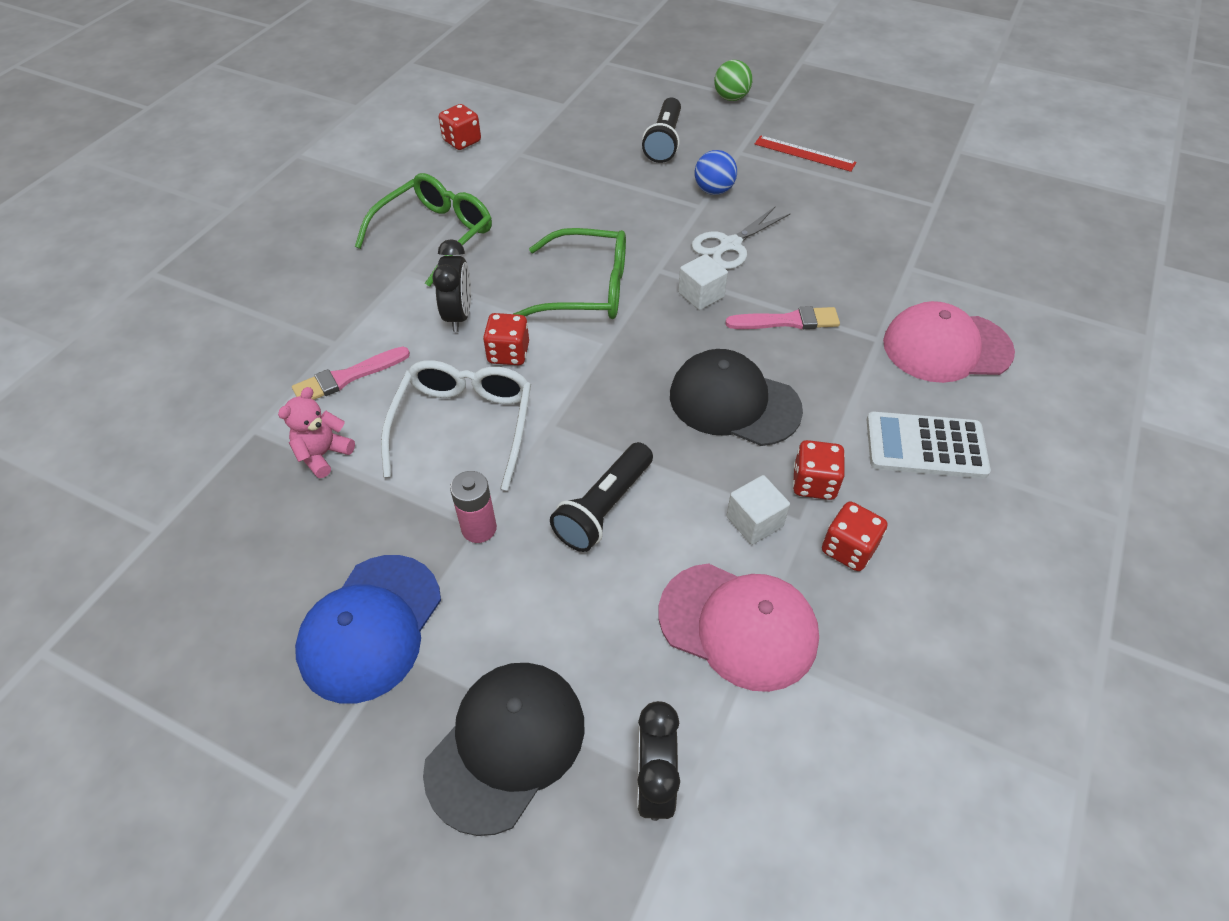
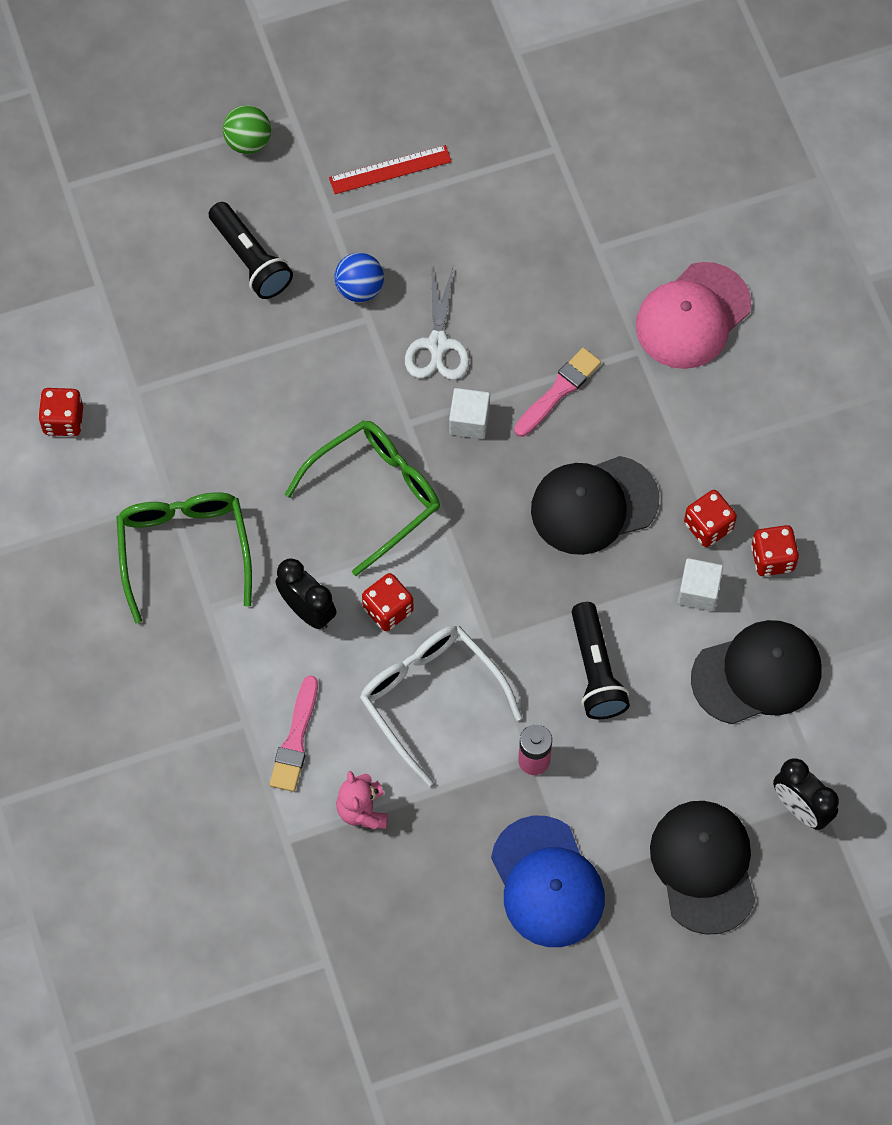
camera: 45 degrees left, 15 degrees up
(738, 625) = (757, 674): pink cap -> black cap
(925, 446) = (751, 427): white calculator -> none

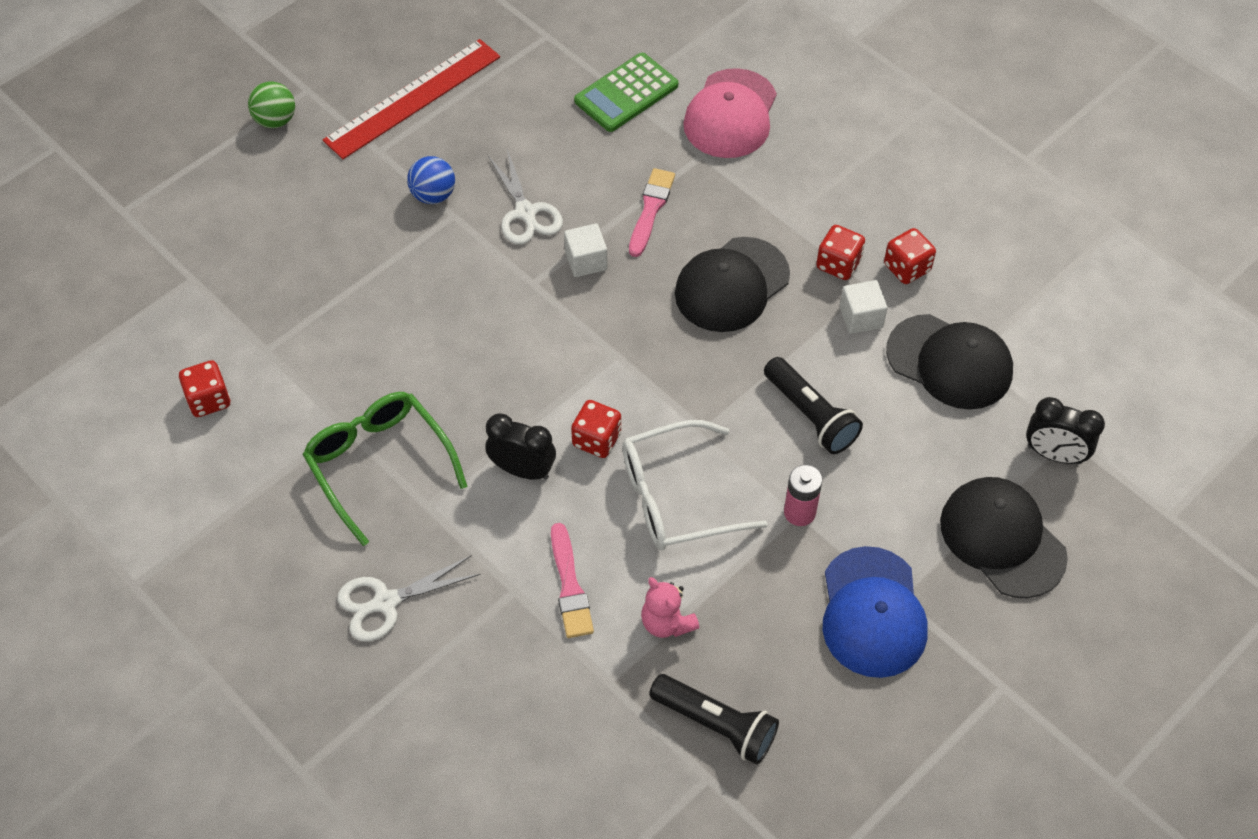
camera: 25 degrees left, 10 degrees down
(132, 684) = (386, 602): none -> white scissors
(250, 259) = (323, 208): black flashlight -> black flashlight (716, 724)
(376, 494) = (534, 350): green glasses -> none
(390, 169) = (412, 98): red ruler -> red ruler, size x1.75
(430, 697) = (676, 498): white glasses -> white glasses turned 45 degrees counterclockwise
(547, 882) = (872, 613): blue cap -> blue cap turned 45 degrees clockwise
(601, 249) = (626, 93): none -> green calculator
(757, 674) = (950, 362): black cap -> black cap turned 75 degrees clockwise

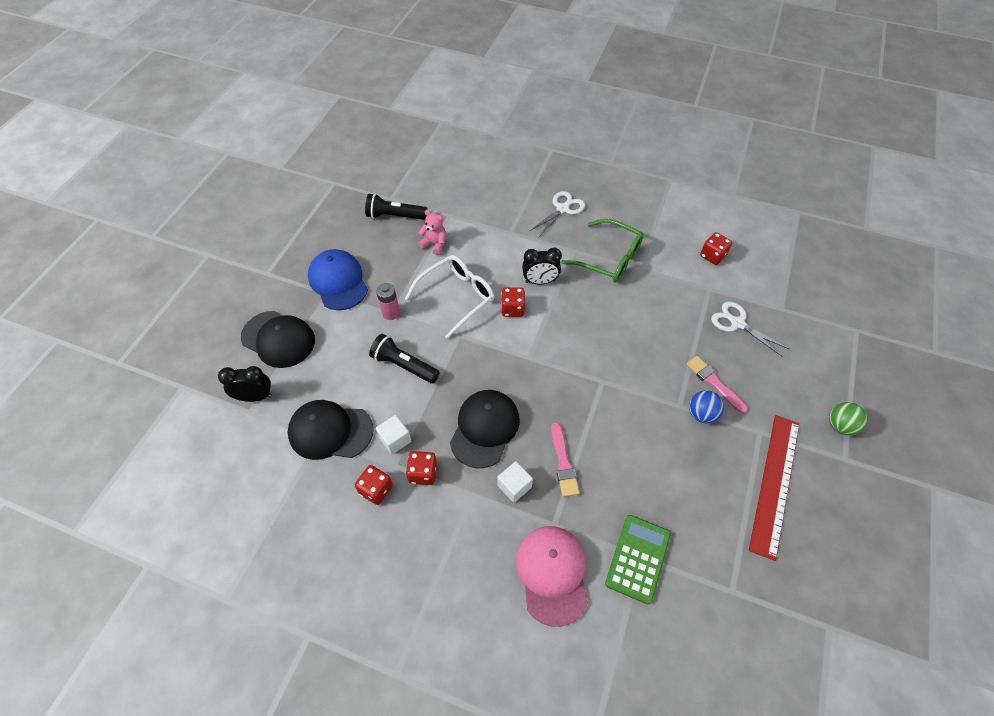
camera: 155 degrees right, 0 degrees up
(525, 212) = (638, 426): white scissors -> white scissors (737, 323)
(570, 586) = (486, 242): pink brush -> pink brush (714, 383)
(586, 261) = (581, 408): white cube -> white cube (514, 486)

